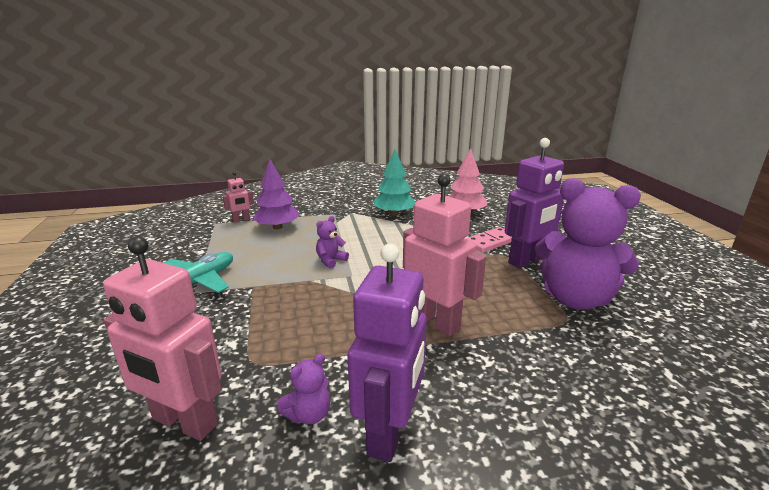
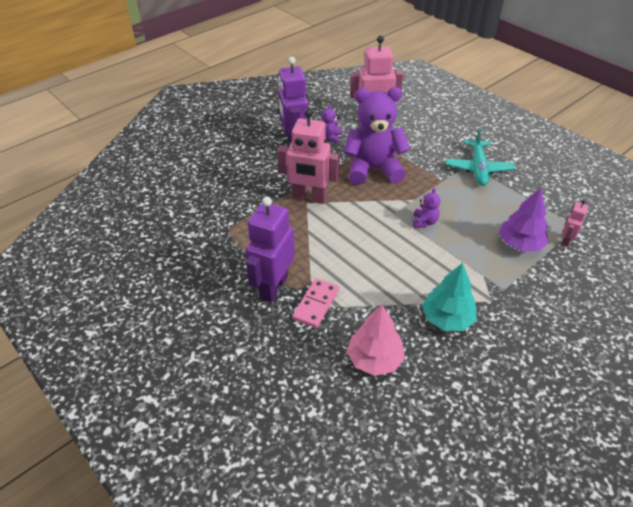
camera: 150 degrees right, 20 degrees up
(575, 299) = (226, 253): purple teddy bear -> purple teddy bear (373, 169)

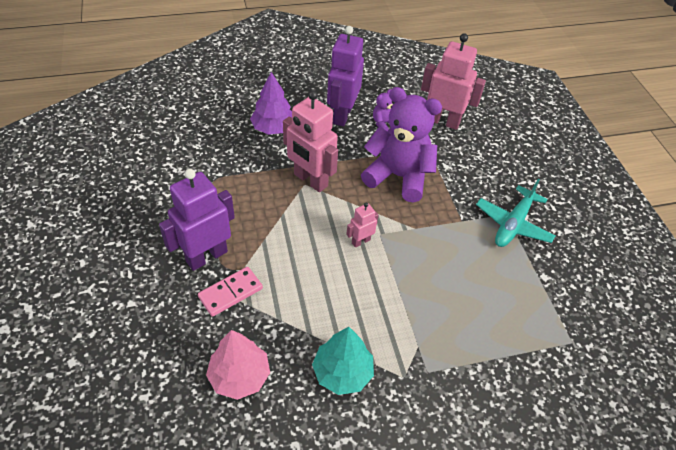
camera: 25 degrees right, 5 degrees up
(424, 222) = (404, 258): purple teddy bear -> none
(520, 244) = (488, 331): purple tree -> purple tree (273, 128)
(565, 240) = (545, 352): pink robot -> pink robot (360, 241)

